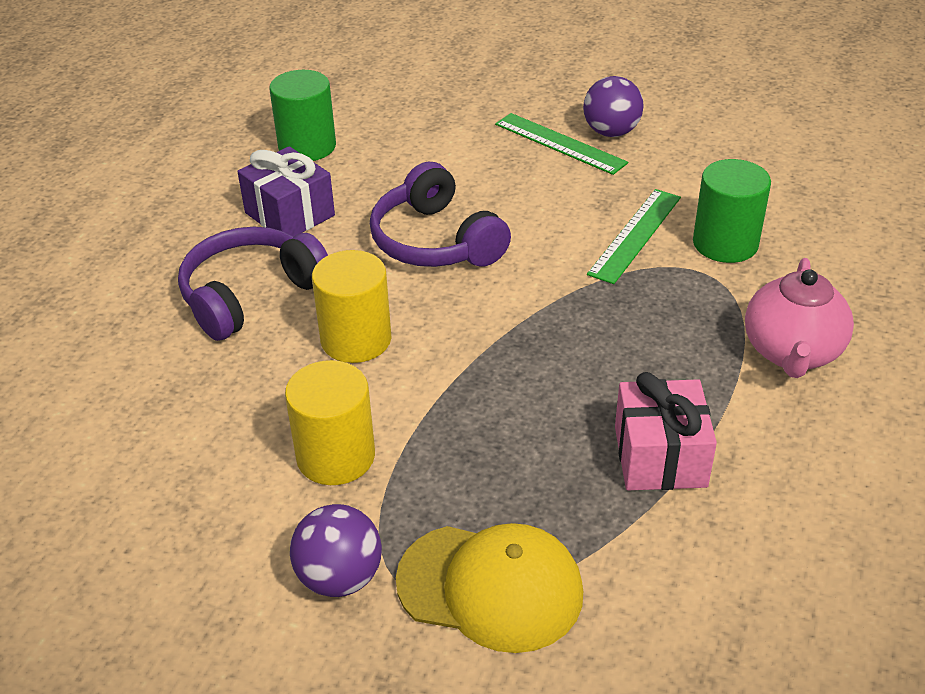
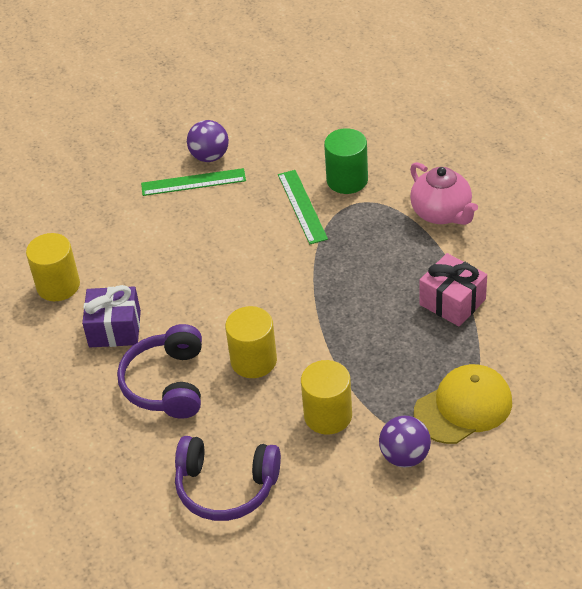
camera: 45 degrees left, 5 degrees up
(307, 146) = (58, 285): green cylinder -> yellow cylinder
(436, 241) = (214, 283): purple headphones -> purple headphones (226, 487)

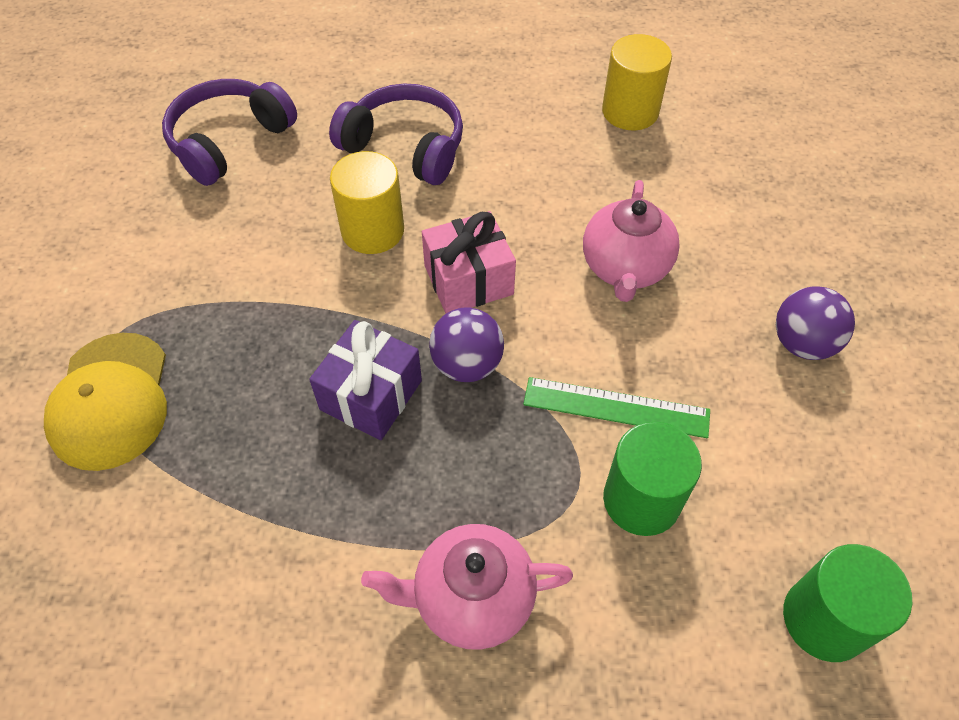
camera: 115 degrees right, 10 degrees up
(115, 329) = (523, 134): purple gift -> purple gift (371, 395)
(193, 182) = (751, 301): green ruler -> none
(204, 237) = (625, 268): none -> pink teapot
(328, 415) = (232, 261): yellow cylinder -> none
(358, 111) = (824, 619): none -> green cylinder
(404, 456) = (110, 302): purple ball -> purple ball (467, 364)
(452, 302) = (282, 496): pink gift -> pink gift (468, 280)

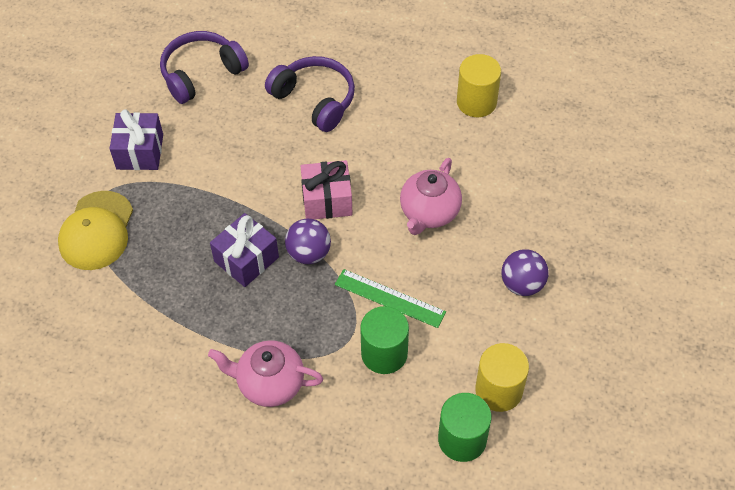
camera: 15 degrees right, 0 degrees up
(158, 265) = (140, 152): none -> purple gift
(372, 230) = (277, 155): yellow cylinder -> yellow cylinder (498, 390)

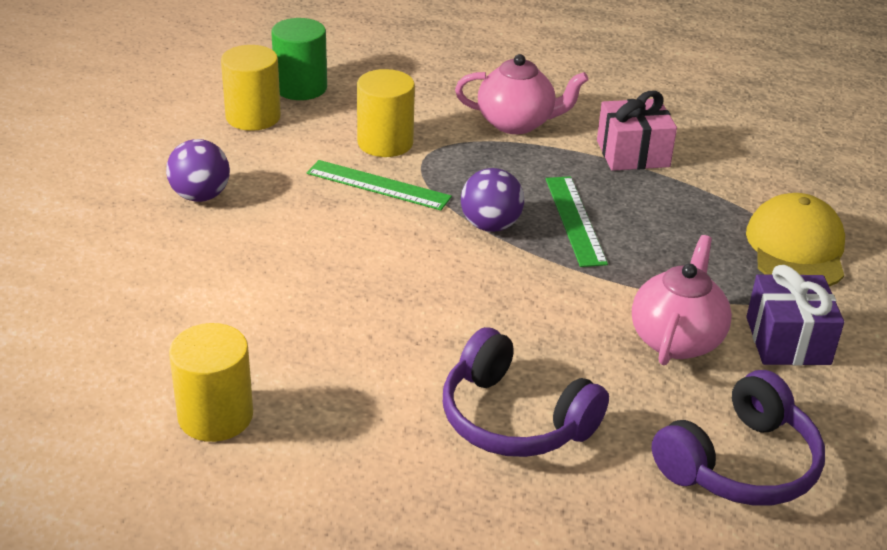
camera: 175 degrees right, 20 degrees down
(246, 259) = (575, 220): purple gift -> green ruler
(327, 200) = (473, 281): pink gift -> pink gift (633, 154)
(384, 353) = (385, 143): green cylinder -> yellow cylinder
(429, 213) = (318, 266): pink teapot -> pink teapot (676, 339)

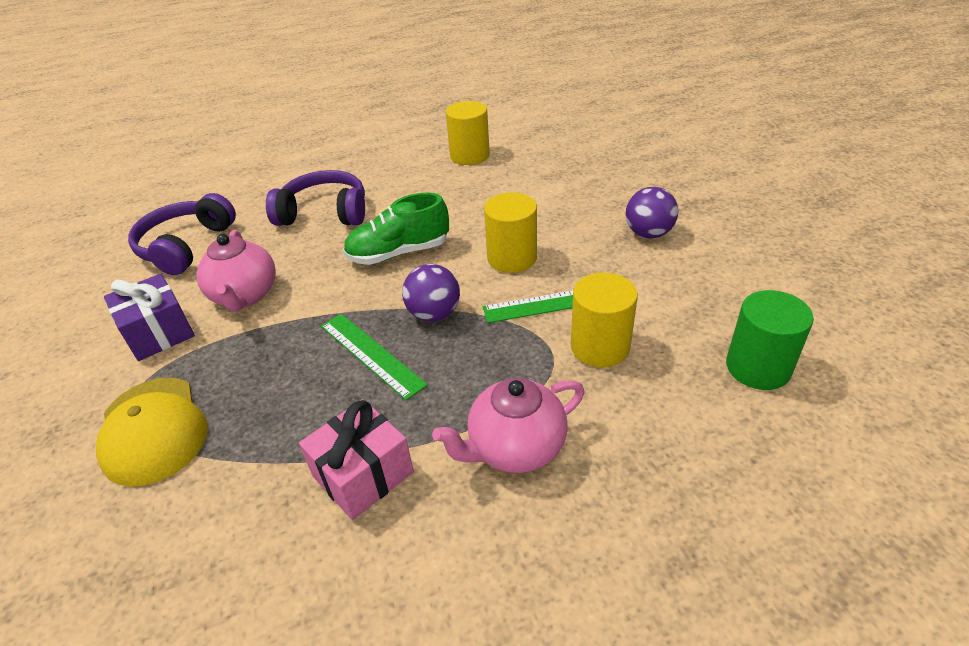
camera: 150 degrees right, 5 degrees up
(253, 117) = (733, 311): yellow cylinder -> yellow cylinder (512, 258)
(468, 305) = (398, 253): none -> green shoe

